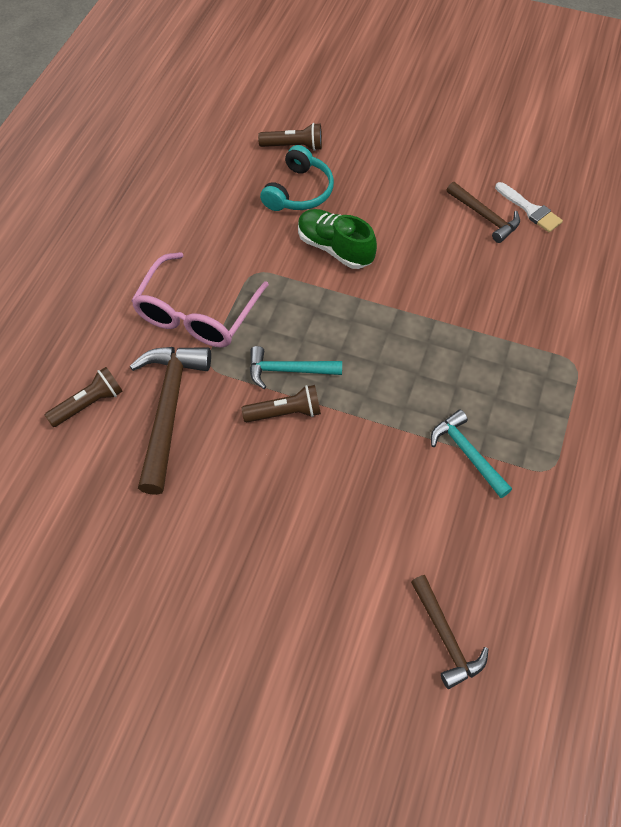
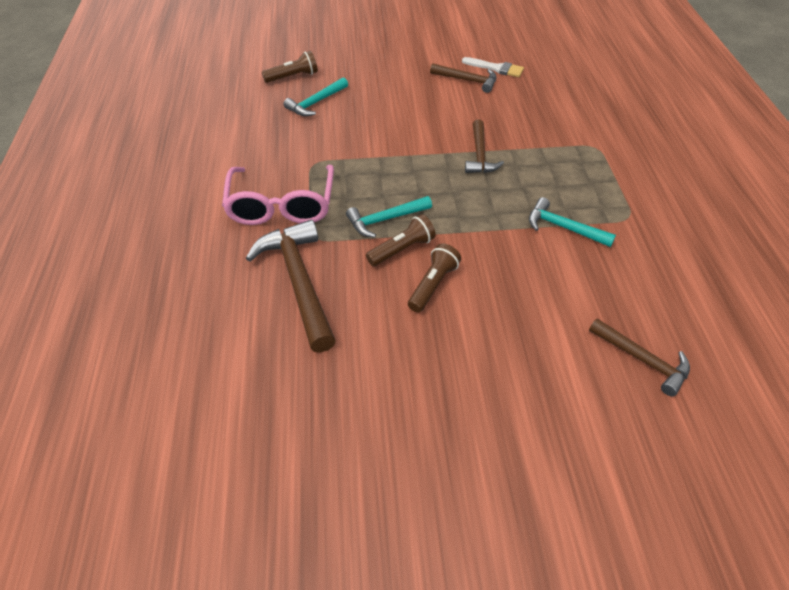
camera: 25 degrees left, 10 degrees down
(89, 404) = (221, 303): brown flashlight -> brown flashlight (433, 285)
(299, 191) = (316, 103): turquoise headphones -> turquoise hammer
(335, 248) = (368, 130): green shoe -> none
(435, 325) = (479, 155): none -> brown hammer

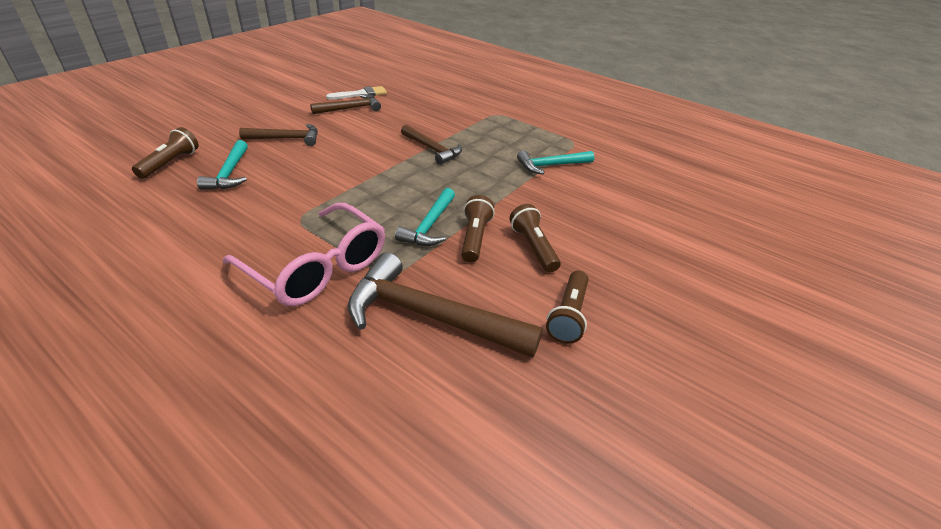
camera: 50 degrees left, 10 degrees down
(380, 347) = (568, 315): none -> brown flashlight
(642, 360) = (700, 211): brown hammer -> brown hammer (286, 139)

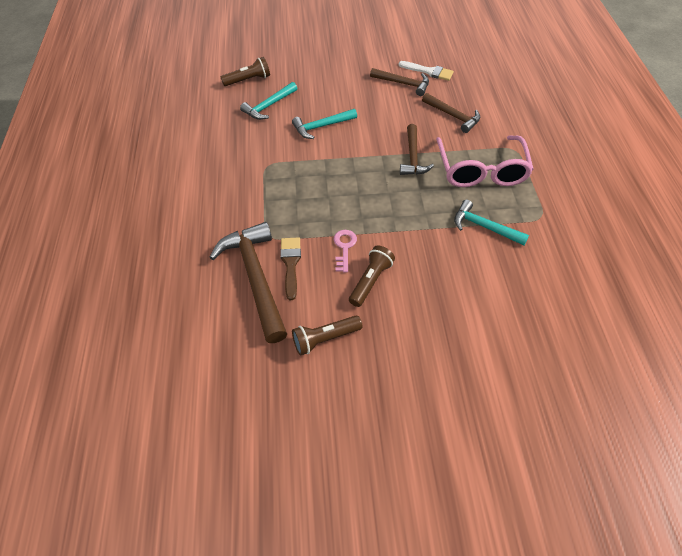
camera: 50 degrees right, 15 degrees up
(286, 139) = (329, 93): brown hammer -> brown hammer (453, 116)
(316, 267) = (239, 205): pink glasses -> pink glasses (481, 170)
(429, 225) = (330, 219): turquoise hammer -> turquoise hammer (321, 126)
(446, 280) = (290, 263): none -> brown brush
(475, 238) = (344, 247): brown flashlight -> pink key

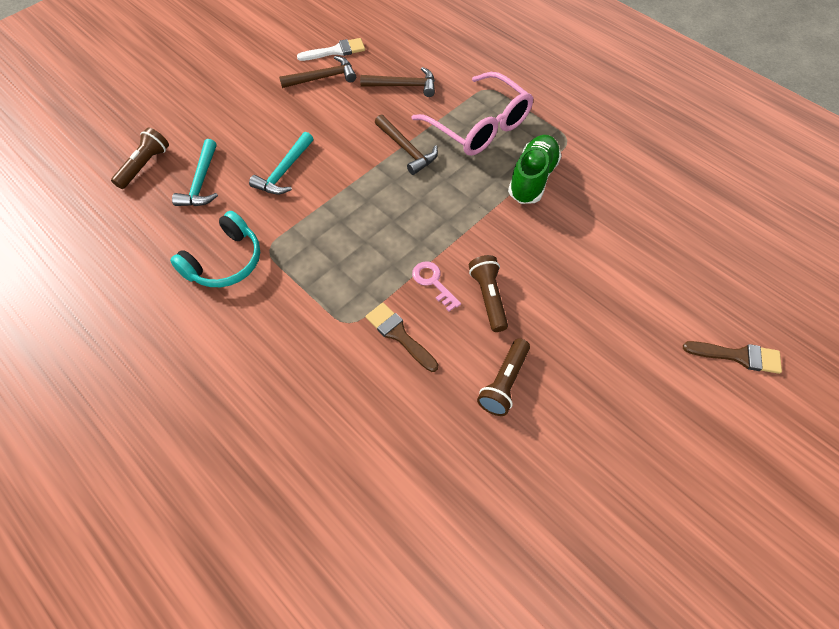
camera: 40 degrees left, 5 degrees up
(237, 157) = (225, 261): none -> turquoise headphones
(256, 278) = (380, 374): brown hammer -> none
(484, 227) = (532, 179): turquoise hammer -> green shoe
(519, 452) = (738, 356): none -> brown brush

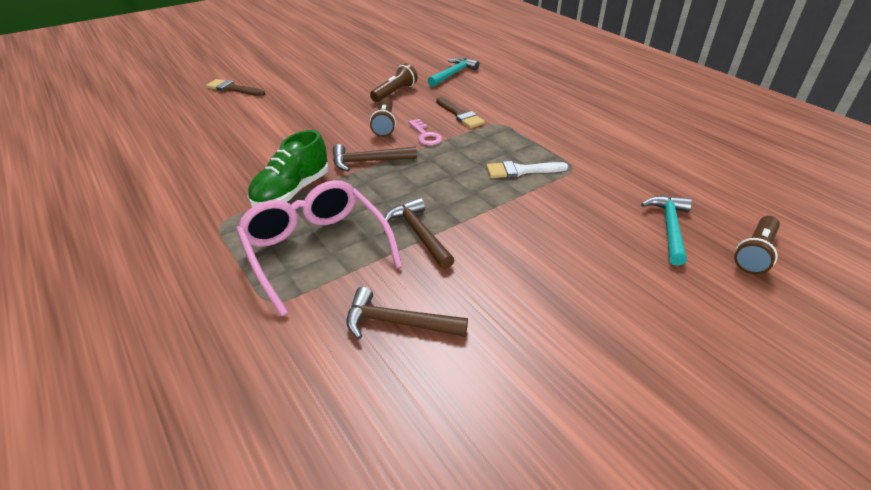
camera: 170 degrees left, 20 degrees down
(225, 261) = (612, 163): turquoise headphones -> none
(284, 171) = (570, 228): turquoise hammer -> turquoise hammer (453, 74)
(323, 78) = (530, 356): brown hammer -> brown hammer (369, 161)
(336, 51) = (507, 417): white brush -> white brush (521, 171)

